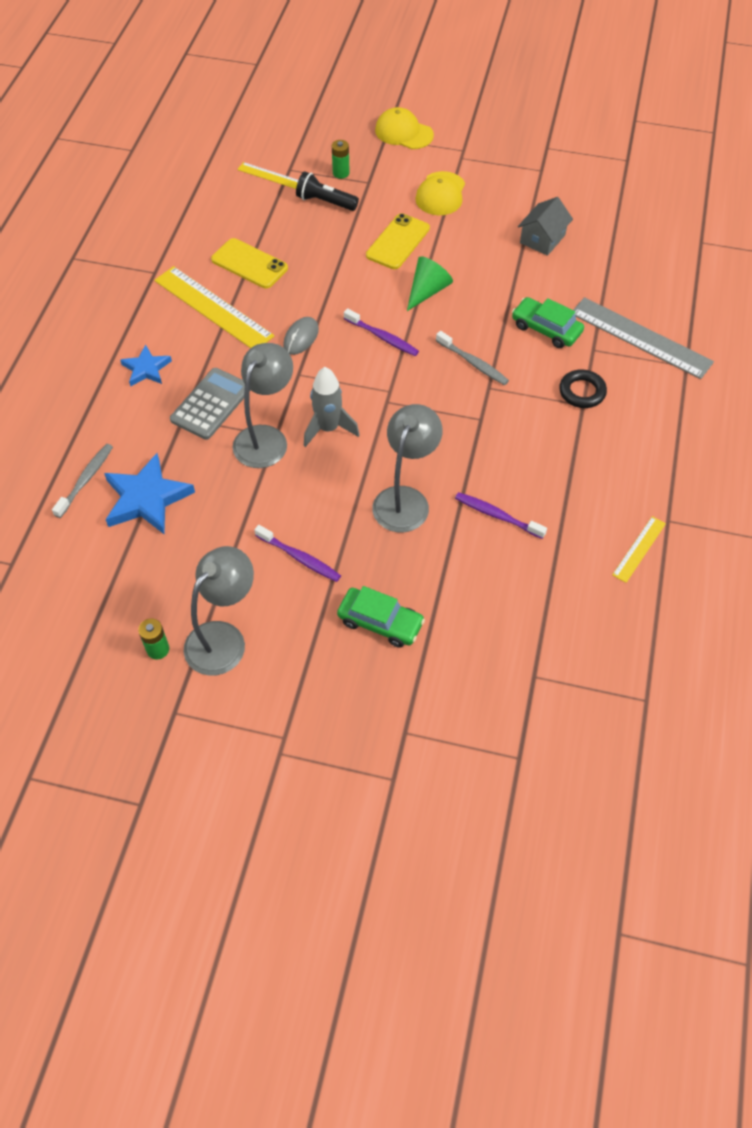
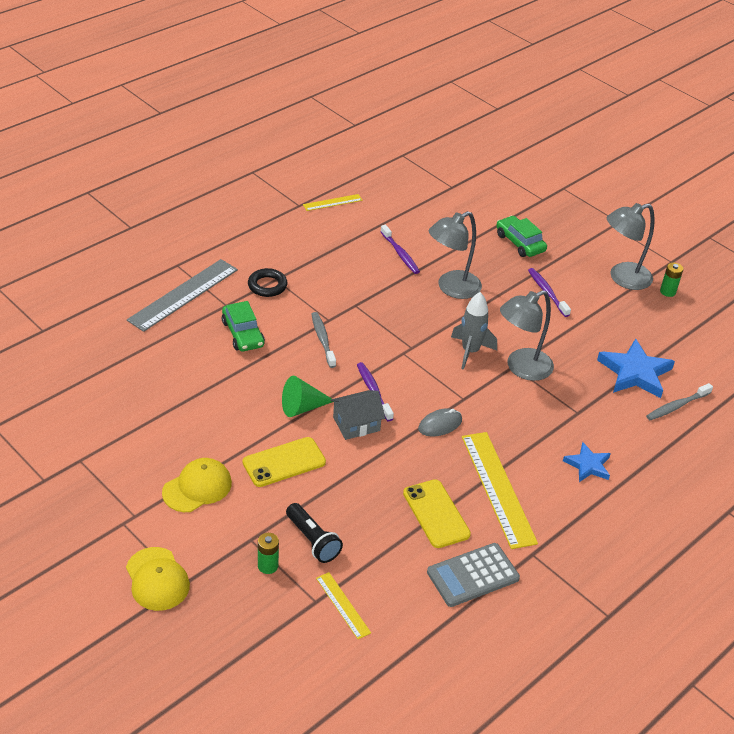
camera: 150 degrees left, 15 degrees down
(211, 404) = (549, 411): grey calculator -> grey calculator (473, 575)
(542, 239) = (160, 398): grey house -> grey house (356, 424)
(640, 338) = (183, 295): grey ruler -> grey ruler turned 60 degrees clockwise

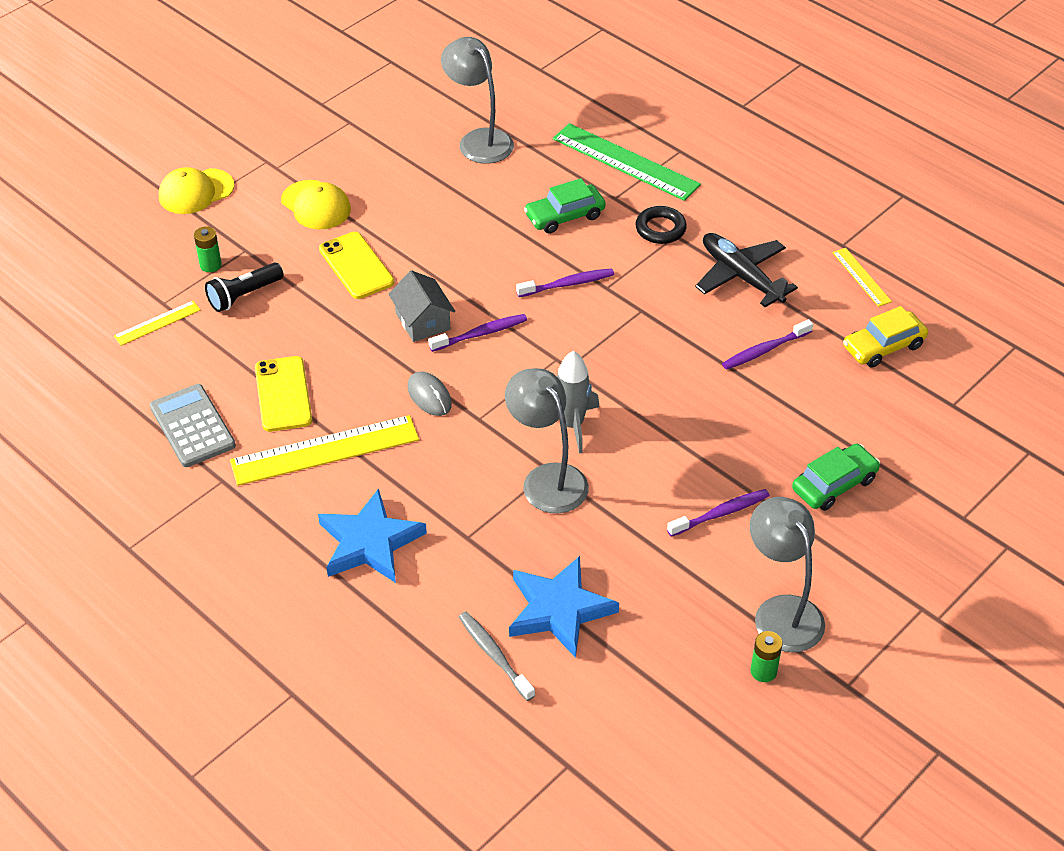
camera: 90 degrees right, 5 degrees up
(183, 295) = (625, 162): grey ruler -> green ruler
(302, 407) = (445, 274): green cone -> none
(323, 339) = (567, 284): grey toothbrush -> purple toothbrush
(325, 254) = (741, 276): none -> black plane
(399, 204) = (883, 346): none -> yellow car
(436, 514) = (283, 394): yellow phone -> yellow phone turned 75 degrees counterclockwise
(451, 288) = (702, 405): grey lamp -> grey lamp (479, 140)
(588, 465) = (370, 542): blue star -> blue star, size x1.69

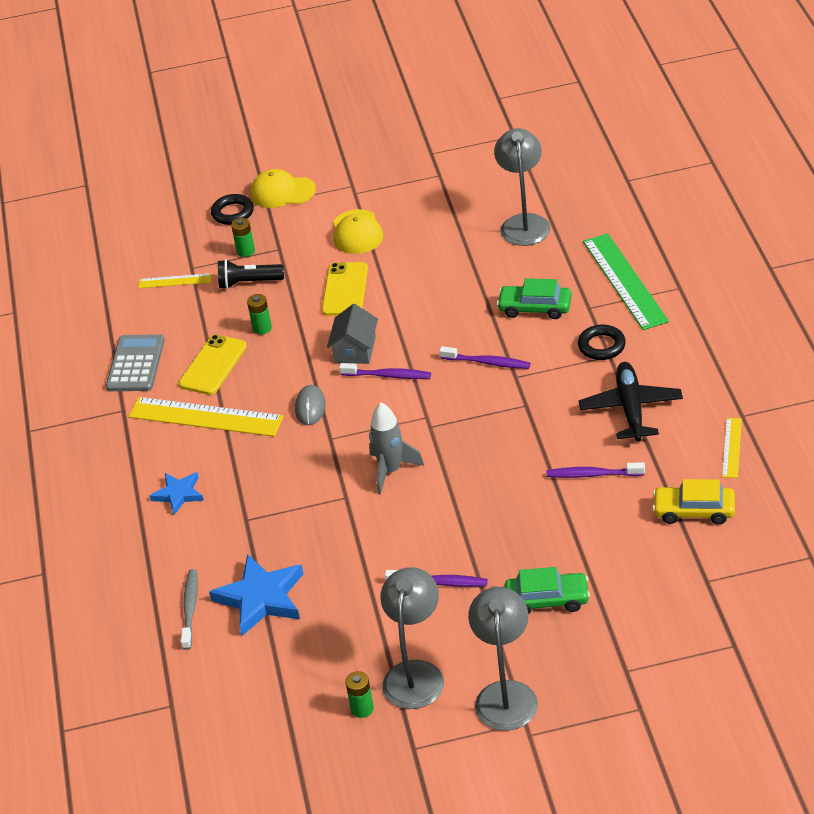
camera: 40 degrees right, 5 degrees down
(159, 231) = (233, 213): none -> black ring
(302, 336) = (262, 328): none -> green battery
(370, 542) = (178, 494): blue star -> blue star, size x0.59
(547, 479) = (338, 502): grey lamp -> grey lamp (506, 694)

